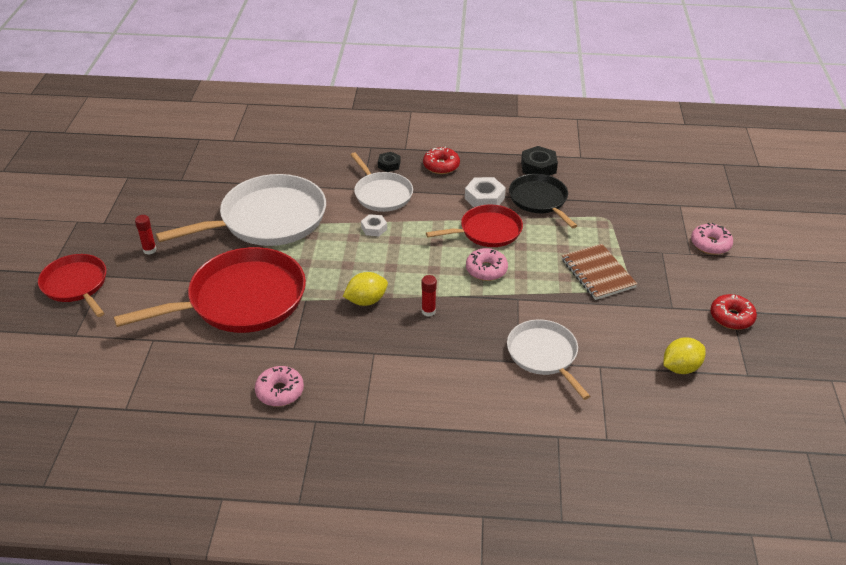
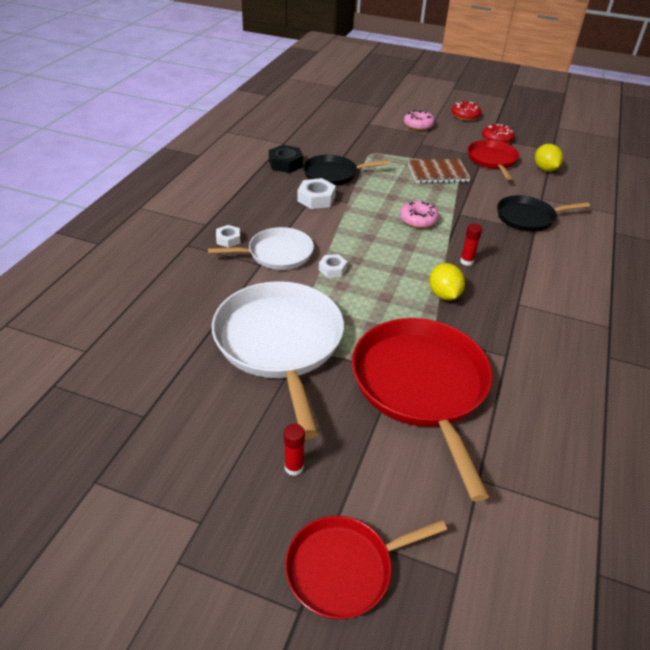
camera: 75 degrees left, 0 degrees up
(280, 391) = (570, 375): pink donut -> none
(389, 165) = (228, 239): black nut -> white nut
(441, 166) = (251, 210): red donut -> red donut (465, 116)
(487, 231) = (365, 208): red pan -> red pan (492, 160)
(544, 355) = (528, 217): white pan -> black pan

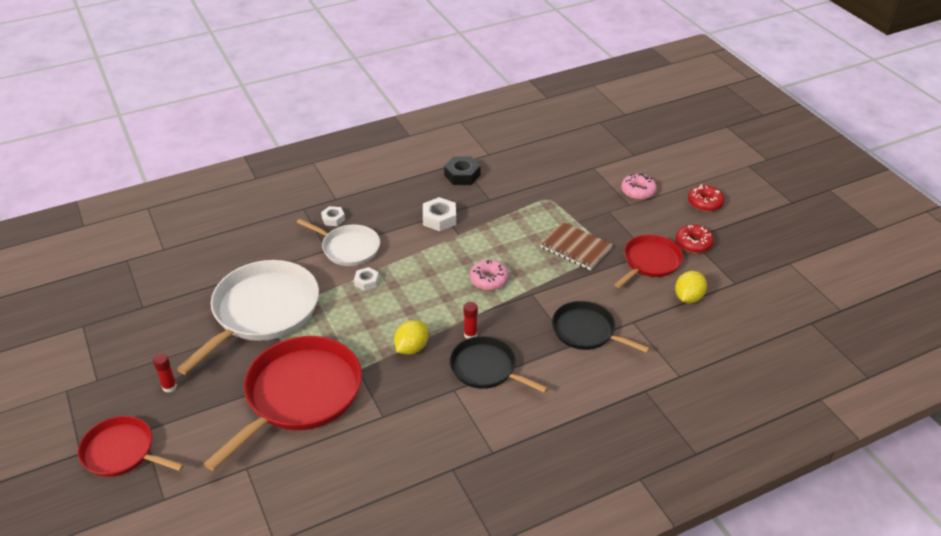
camera: 45 degrees right, 0 degrees up
(333, 174) = (485, 203): black pan -> black pan (486, 368)

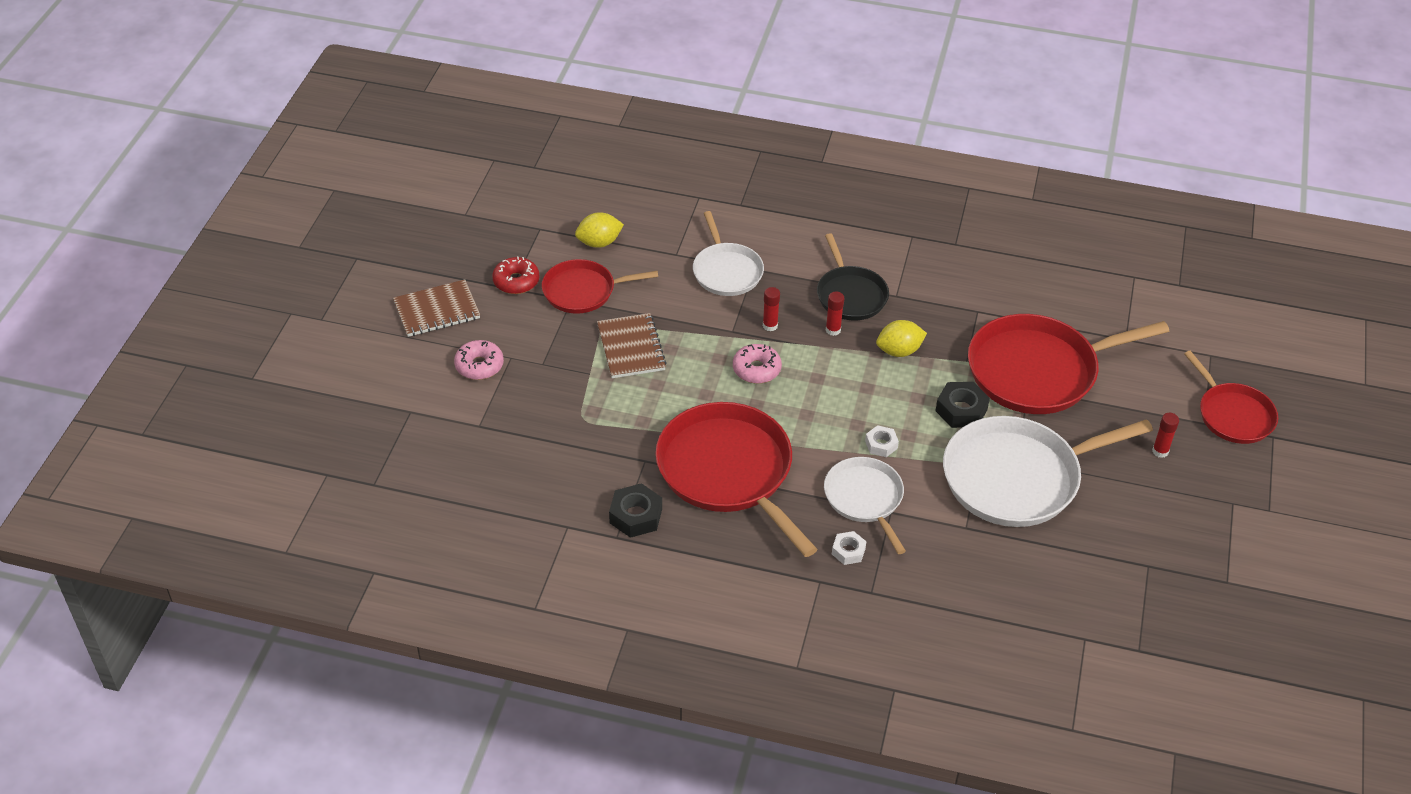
camera: 140 degrees left, 5 degrees up
(333, 333) = (961, 410): none -> black nut
(439, 219) = (728, 472): white nut -> red pan
(513, 312) = (770, 326): none -> red glue stick
(586, 331) = (726, 271): black pan -> white pan
(705, 203) = (437, 310): red donut -> brown notebook

